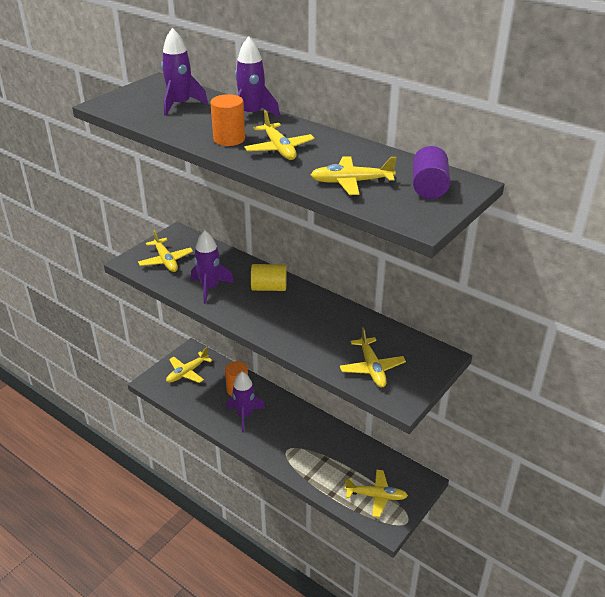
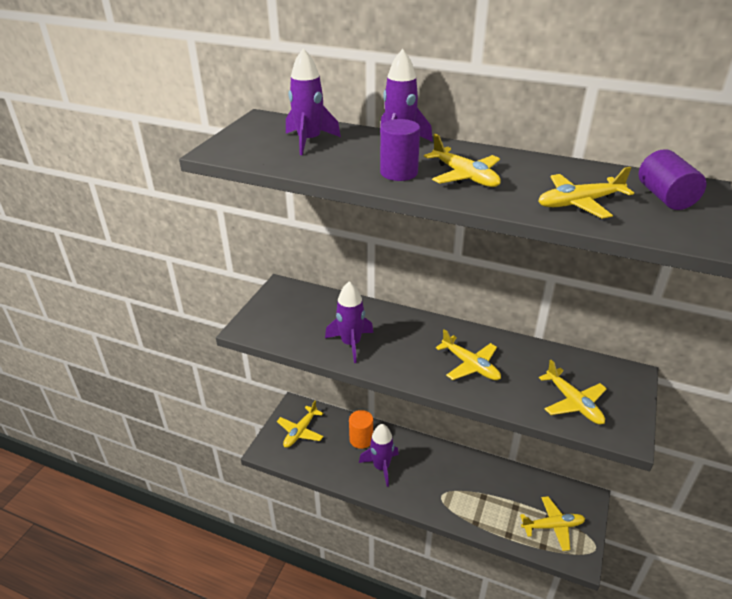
camera: 15 degrees left, 0 degrees up
(166, 260) = (285, 320): yellow plane -> yellow plane (470, 365)
(229, 139) = (399, 173): orange cylinder -> purple cylinder
(269, 288) = (413, 331): yellow cylinder -> none

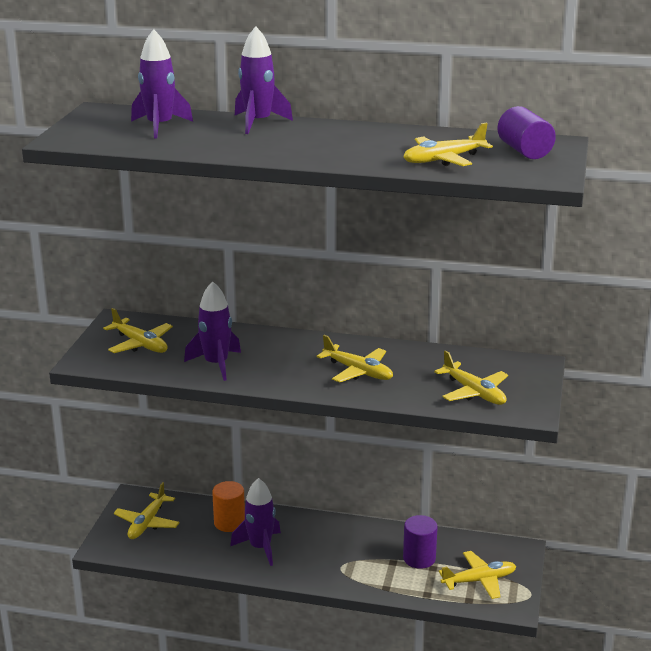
camera: 10 degrees left, 10 degrees down
(399, 173) = (263, 147): purple cylinder -> purple cylinder (419, 558)
(464, 176) = (330, 146): yellow plane -> yellow plane (140, 344)

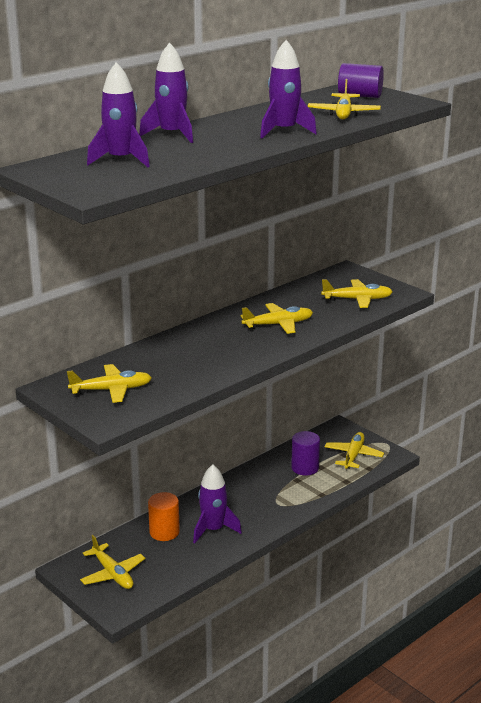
camera: 55 degrees left, 0 degrees up
(216, 364) = (193, 370): purple rocket -> purple rocket (284, 131)

